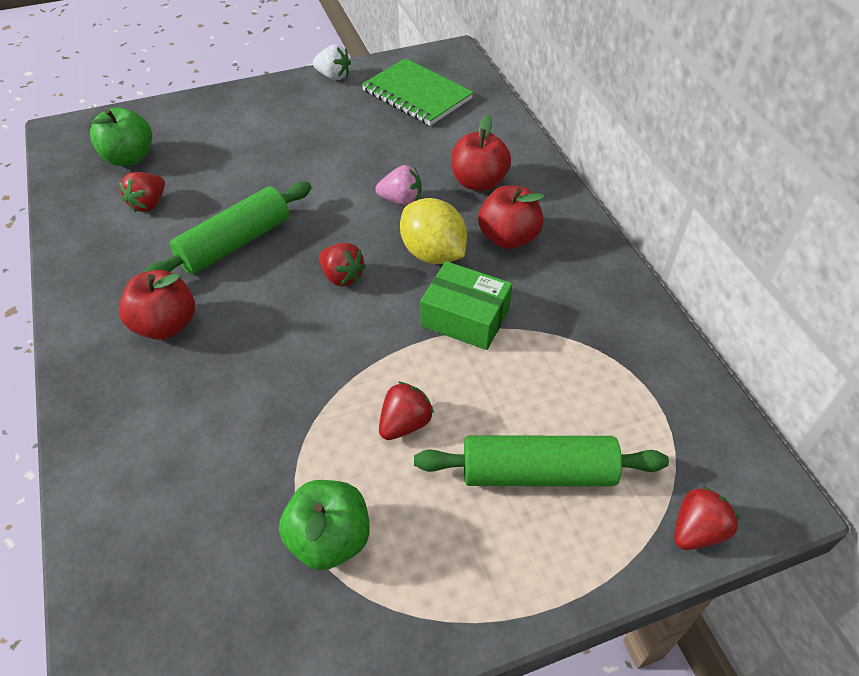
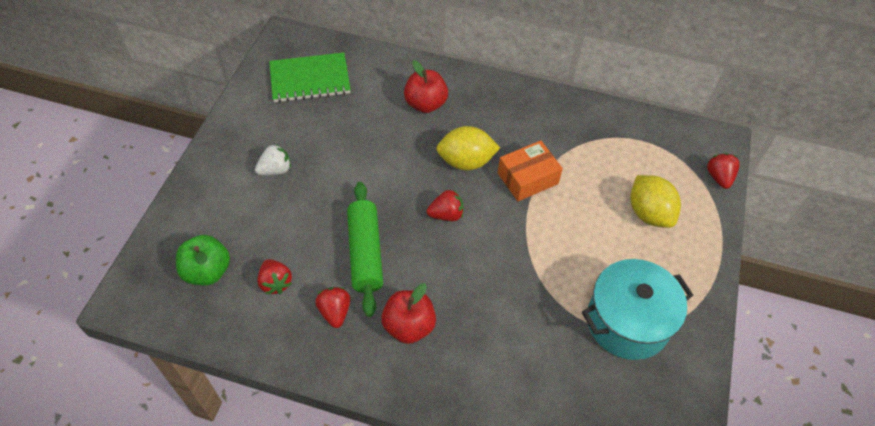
camera: 55 degrees left, 5 degrees up
(329, 539) = (627, 322): green apple -> turquoise pot
(333, 76) = (239, 108): white strawberry -> white strawberry (275, 170)
(401, 200) = (406, 149): pink strawberry -> none
(405, 424) = (579, 248): red strawberry -> red strawberry (335, 312)
(465, 317) = (527, 178): green box -> orange box
(508, 238) = (484, 121): red apple -> none
(537, 473) = (649, 213): green rolling pin -> yellow lemon

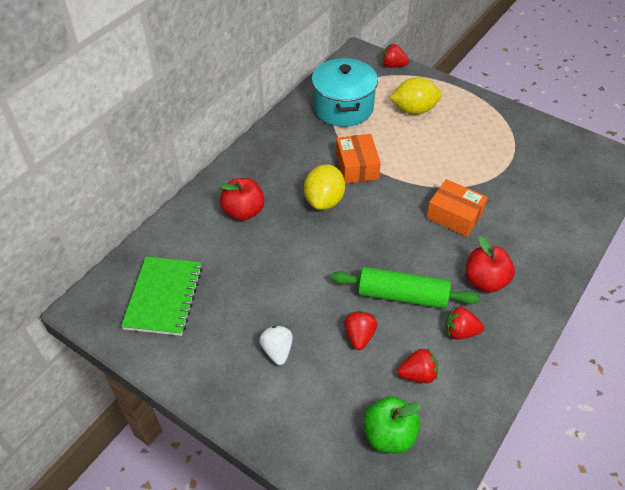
camera: 70 degrees left, 5 degrees down
(446, 215) = (378, 228): red strawberry -> red strawberry (359, 336)
(493, 282) = (454, 215): none -> orange box
(627, 322) = (505, 150): turquoise pot -> turquoise pot (343, 107)

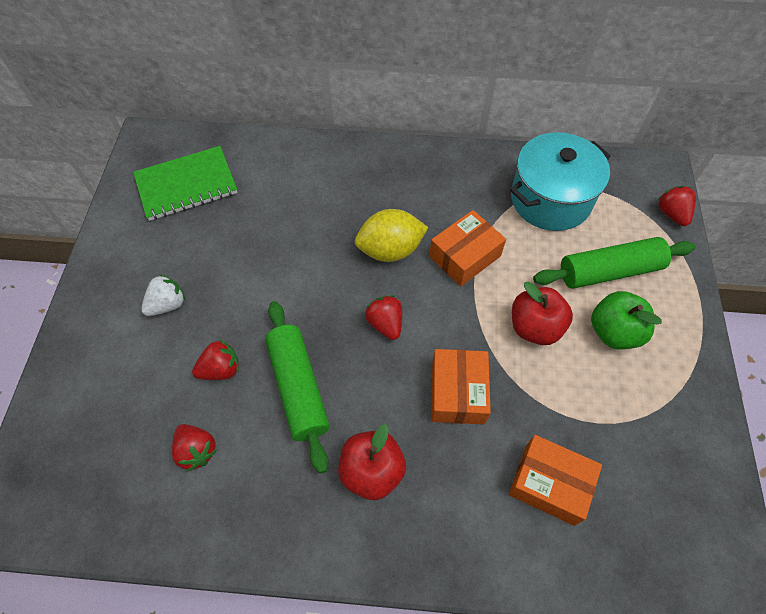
camera: 60 degrees right, 10 degrees up
(243, 212) = (328, 190): red apple -> red apple (535, 327)
(389, 435) = (108, 454): green apple -> green apple (614, 332)
(414, 110) = (609, 271): yellow lemon -> green rolling pin
(460, 332) = (278, 473): red strawberry -> red strawberry (385, 324)
(535, 203) = (549, 484): none -> orange box

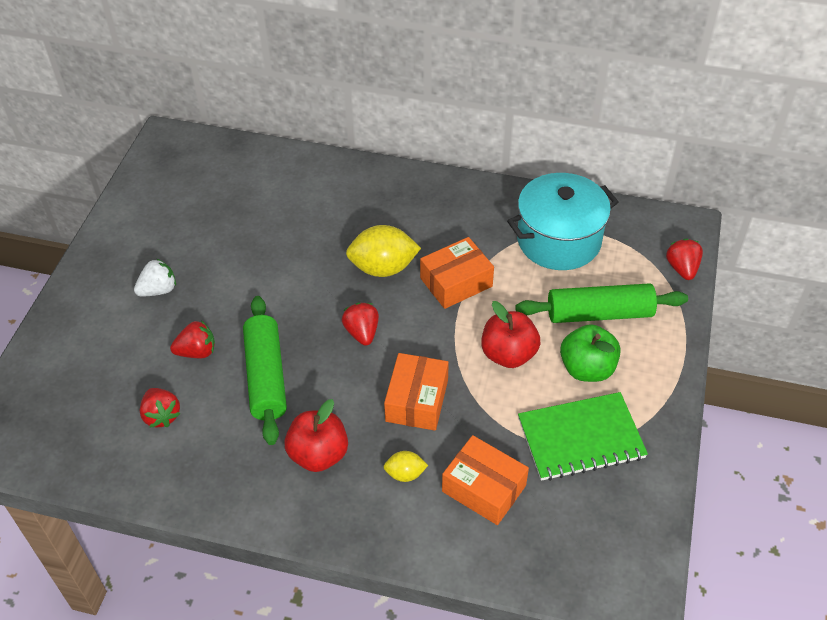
camera: 10 degrees right, 10 degrees down
(186, 185) = (197, 186): green notebook -> green notebook (581, 438)
(466, 480) = (405, 474): none -> yellow lemon

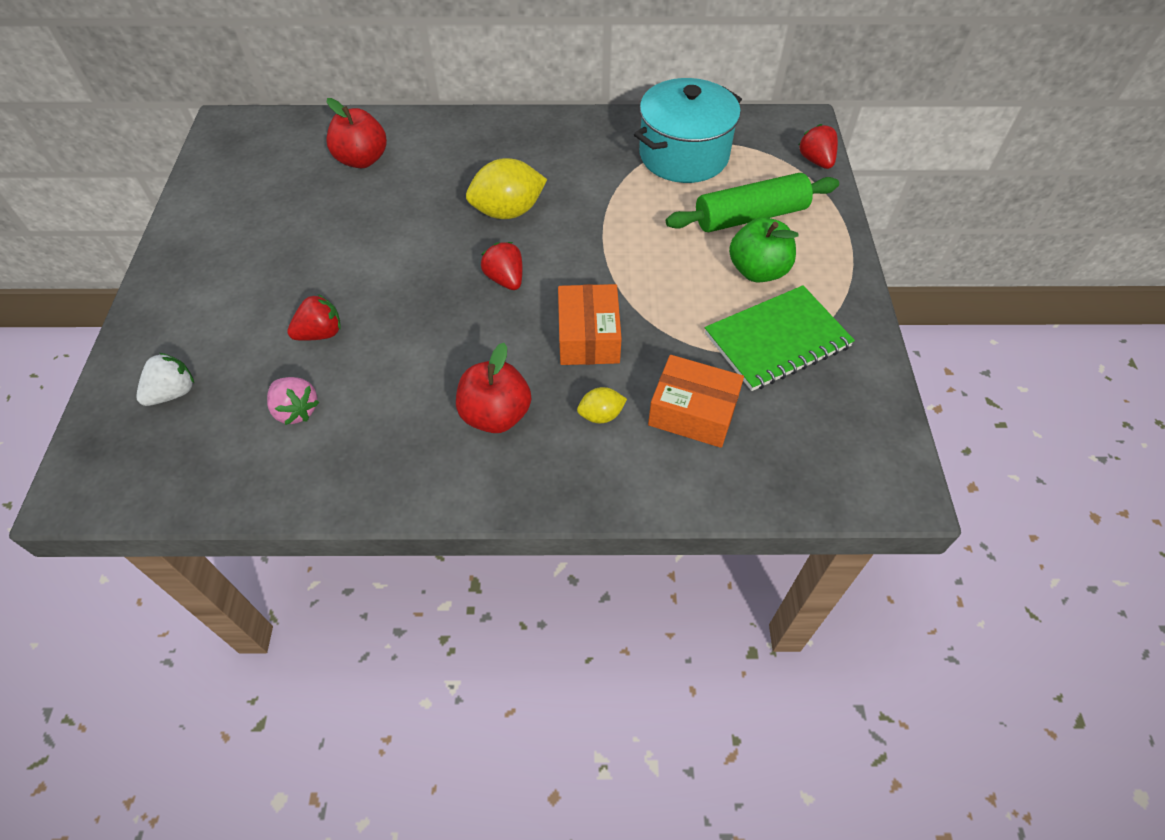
camera: 15 degrees left, 5 degrees up
(158, 290) = (257, 277): white strawberry -> white strawberry (173, 393)
(161, 415) = (296, 410): red strawberry -> pink strawberry
(266, 376) = (409, 344): green rolling pin -> none
(456, 282) = (591, 212): orange box -> none
(508, 354) = (671, 272): red apple -> red apple (362, 160)

